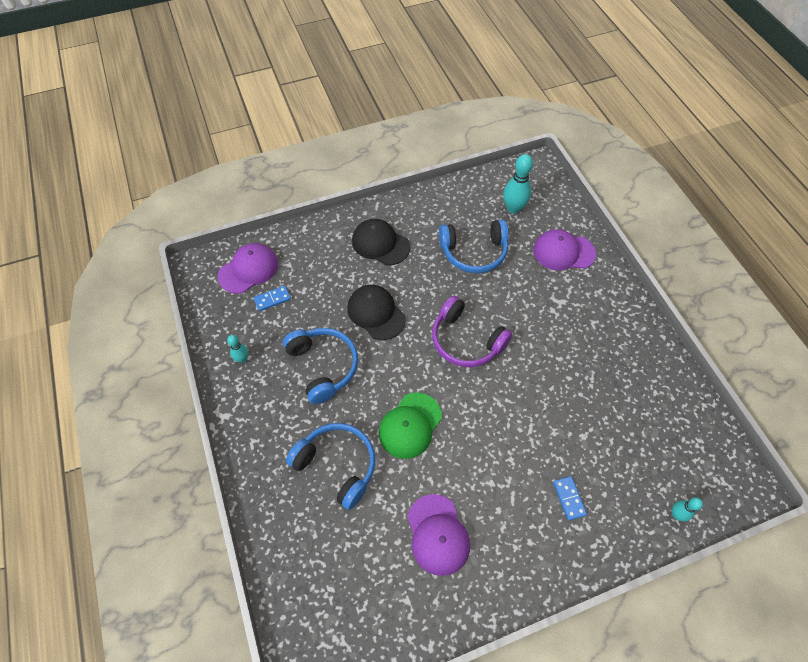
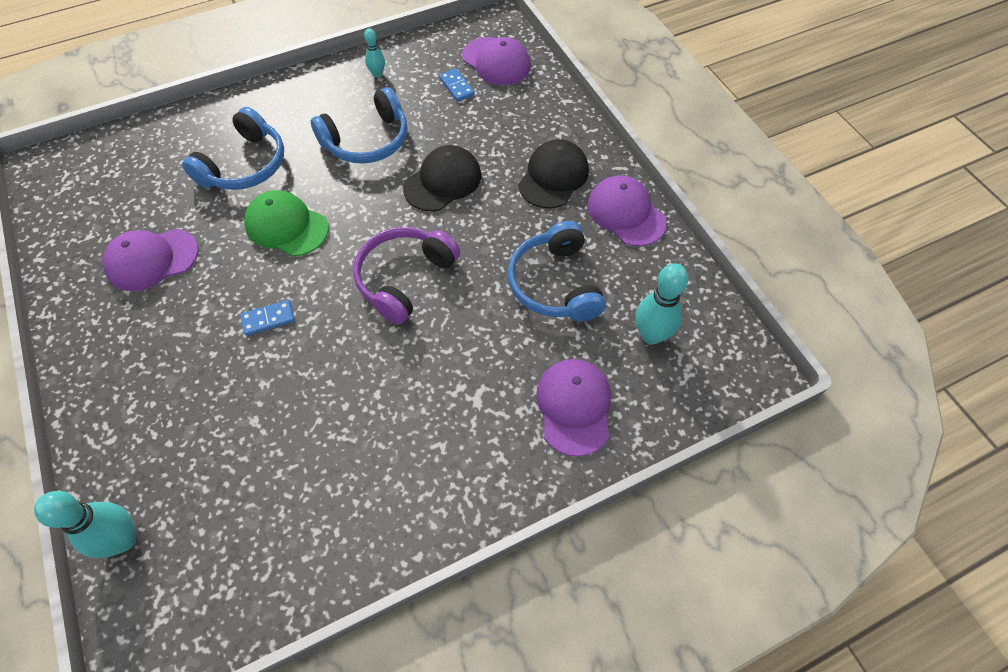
camera: 85 degrees right, 0 degrees up
(418, 207) = (626, 213): none -> purple cap
(569, 498) = (170, 398): blue domino -> blue domino (268, 319)
(676, 514) = (123, 539): turquoise bowling pin -> turquoise bowling pin, size x1.78

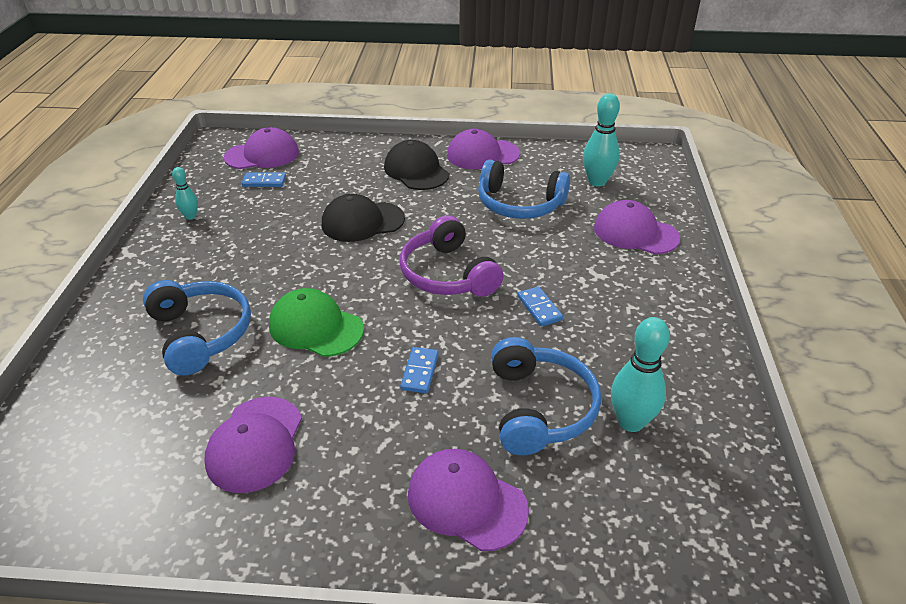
camera: 60 degrees left, 20 degrees down
(123, 539) = (616, 560): turquoise bowling pin -> turquoise bowling pin (630, 422)
(145, 413) = (466, 501): none -> purple cap
(286, 226) = (315, 327): green cap -> green cap turned 60 degrees clockwise
(367, 141) = (266, 247): blue headphones -> blue headphones (540, 408)
(395, 369) = (539, 308): none -> blue domino
(443, 181) = (362, 222): black cap -> black cap turned 90 degrees counterclockwise

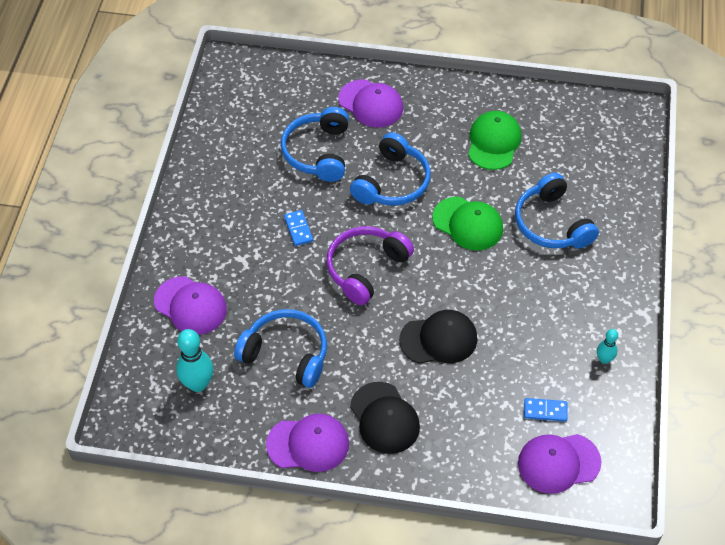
camera: 175 degrees left, 15 degrees up
(255, 444) = (493, 142): purple cap -> green cap
(419, 372) = (392, 182): blue domino -> blue headphones
(447, 274) = (365, 268): purple headphones -> purple headphones turned 120 degrees counterclockwise
(630, 422) = (264, 140): turquoise bowling pin -> none

